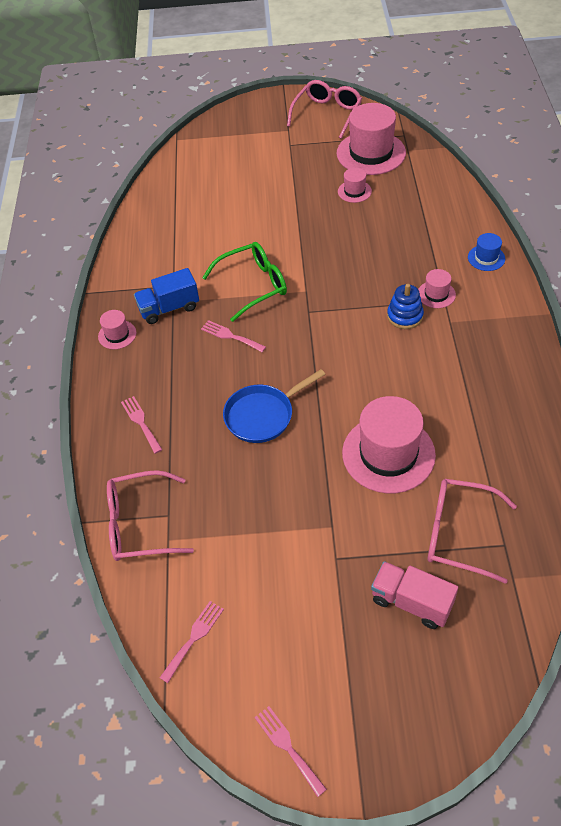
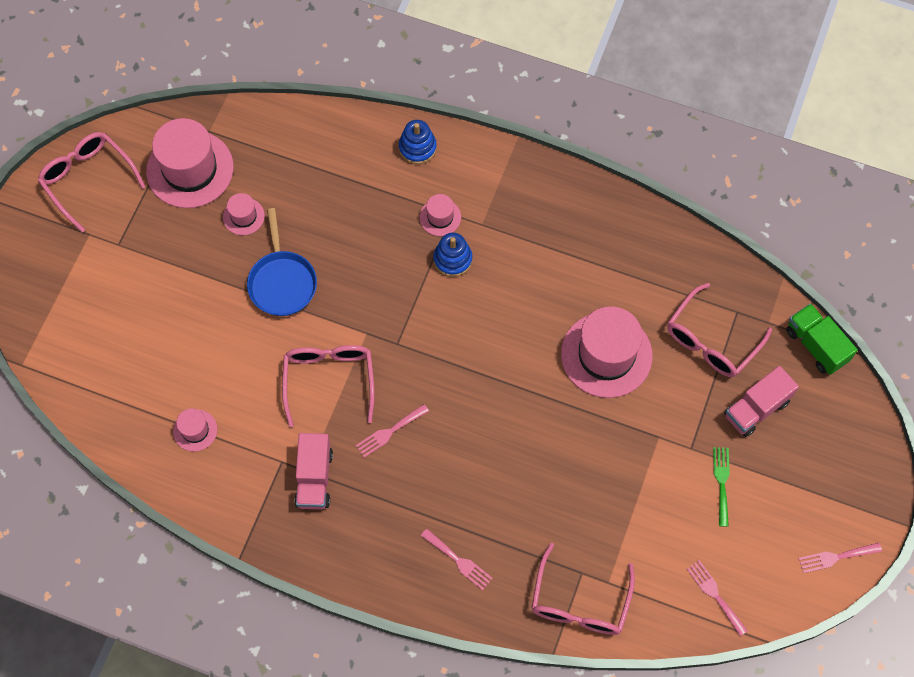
camera: 70 degrees left, 15 degrees up
(117, 335) = (324, 545): pink hat -> pink hat (195, 430)
(141, 422) = (459, 561): pink fork -> pink fork turned 135 degrees counterclockwise
(169, 308) = (314, 478): blue truck -> pink truck
(253, 285) = (329, 380): green glasses -> pink glasses
(263, 415) = (508, 443): blue pan -> blue pan (282, 282)
(314, 599) = (721, 482): none -> green fork
(486, 258) = (417, 148): blue hat -> blue stacking toy
(518, 634) = (816, 345): none -> green truck

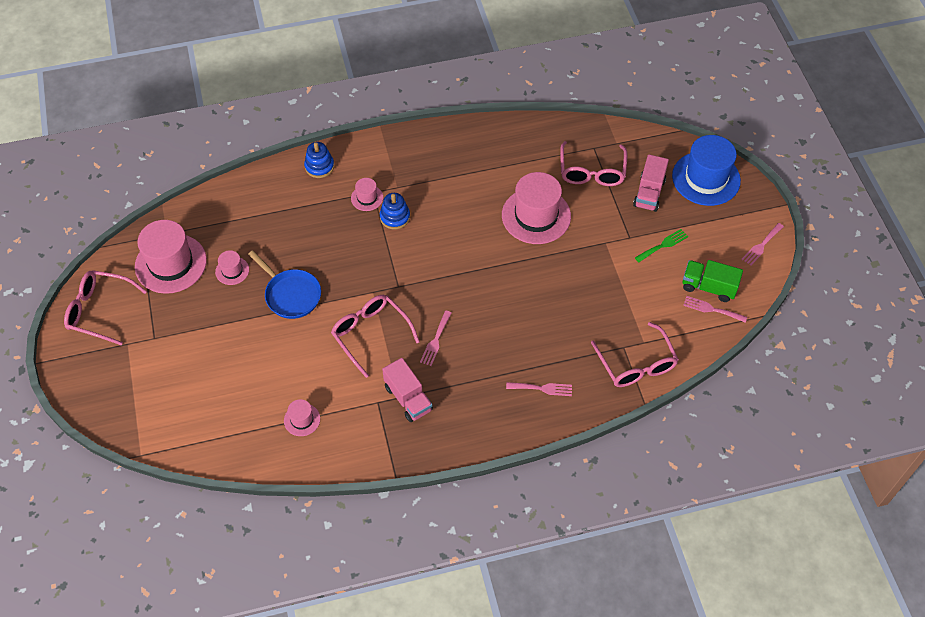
camera: 35 degrees left, 10 degrees down
(721, 482) = (663, 245): green fork -> green fork turned 90 degrees clockwise
(816, 345) = (654, 140): green truck -> green truck (708, 287)
(838, 432) = (706, 178): none -> blue hat

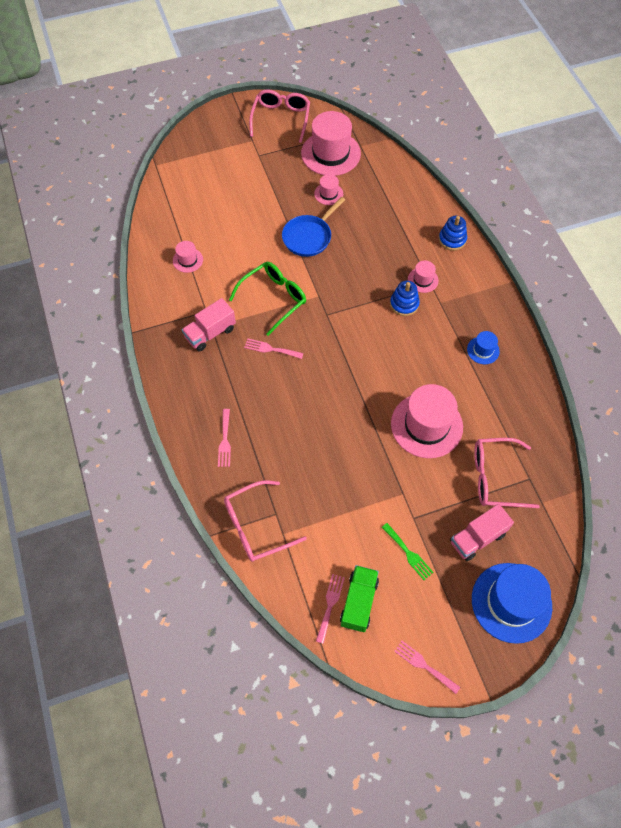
camera: 85 degrees right, 5 degrees up
(370, 334) = (274, 298): pink glasses -> green glasses
(457, 161) = (483, 350): none -> blue hat
(649, 193) = (477, 538): pink truck -> pink truck turned 45 degrees counterclockwise

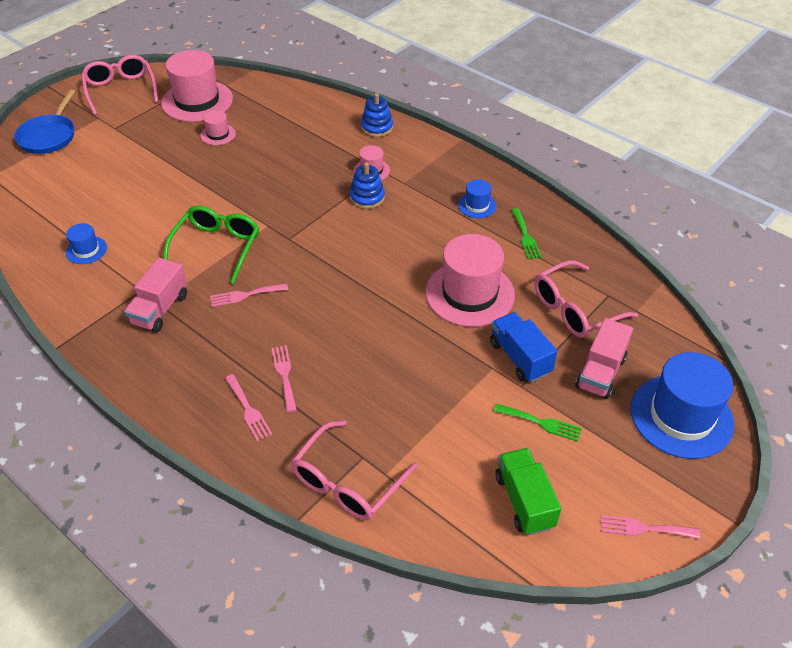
camera: 30 degrees left, 15 degrees down
(188, 260) = (86, 250): pink hat -> blue hat
(309, 237) = (221, 178): blue pan -> blue pan (49, 136)
(330, 605) = (494, 521): pink fork -> pink fork (284, 375)
(427, 496) = (519, 358): none -> blue truck
(502, 396) = (525, 236): none -> green fork

